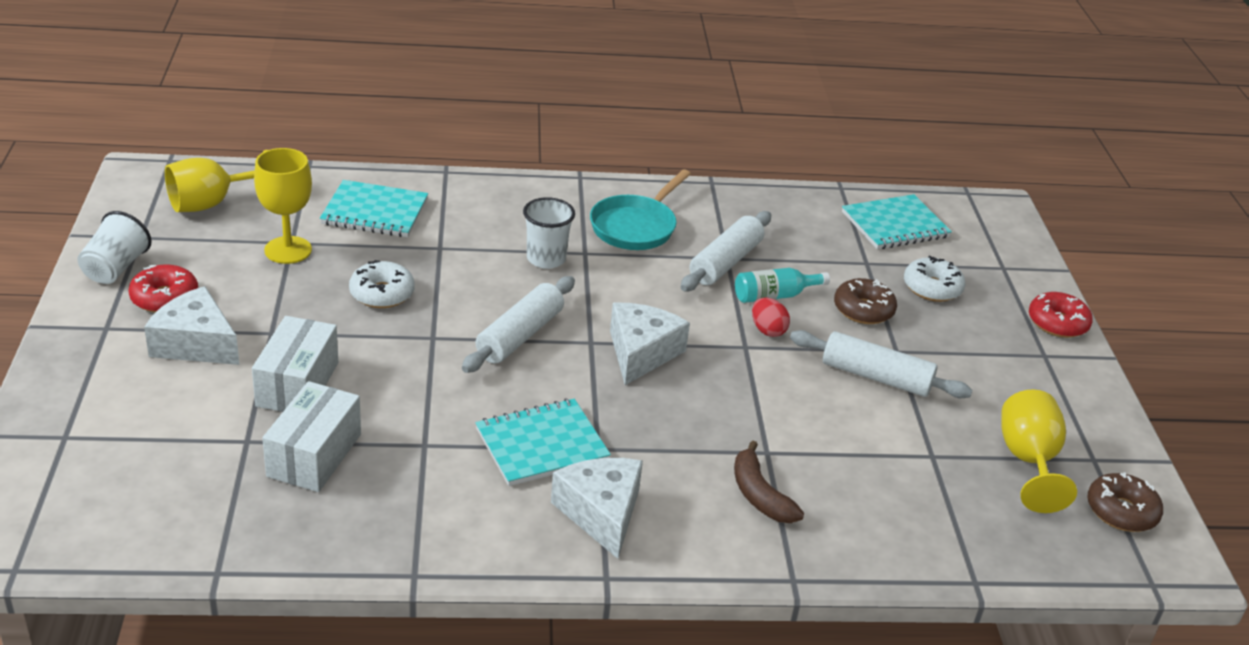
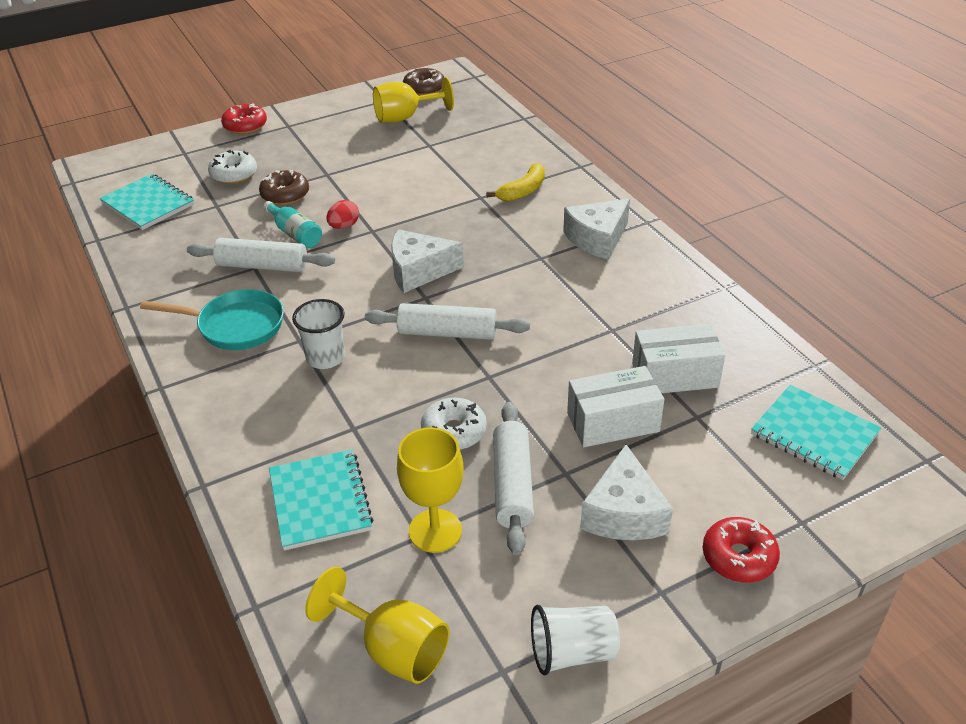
camera: 110 degrees left, 5 degrees up
(164, 298) = (583, 578): red donut -> red donut (738, 557)
(542, 445) = (560, 280): turquoise notebook -> turquoise notebook (814, 434)
(759, 495) = (523, 190): brown banana -> yellow banana
(876, 377) = (364, 176): white rolling pin -> white rolling pin (512, 485)

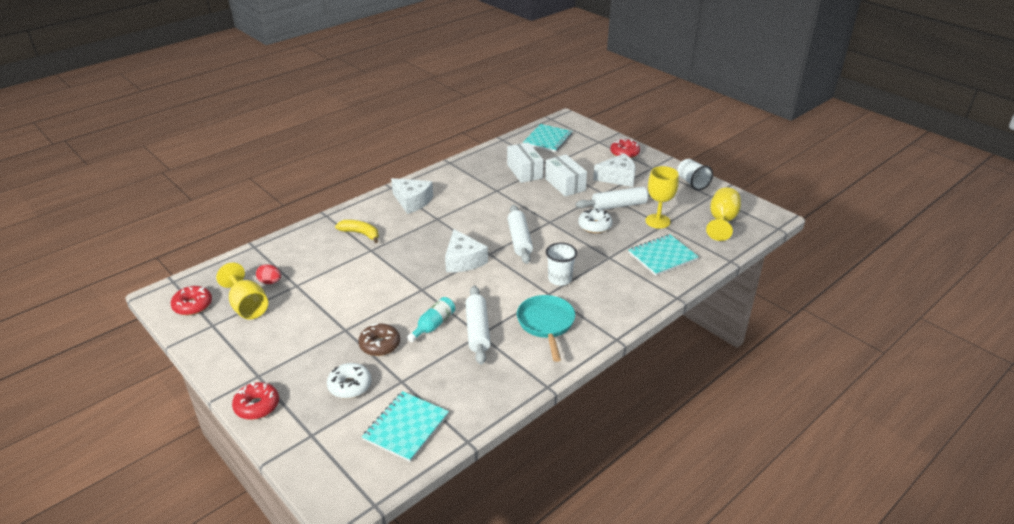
camera: 105 degrees left, 5 degrees down
(344, 226) = (419, 303): red egg -> red egg (270, 282)
(424, 89) = (193, 305): brown donut -> red donut

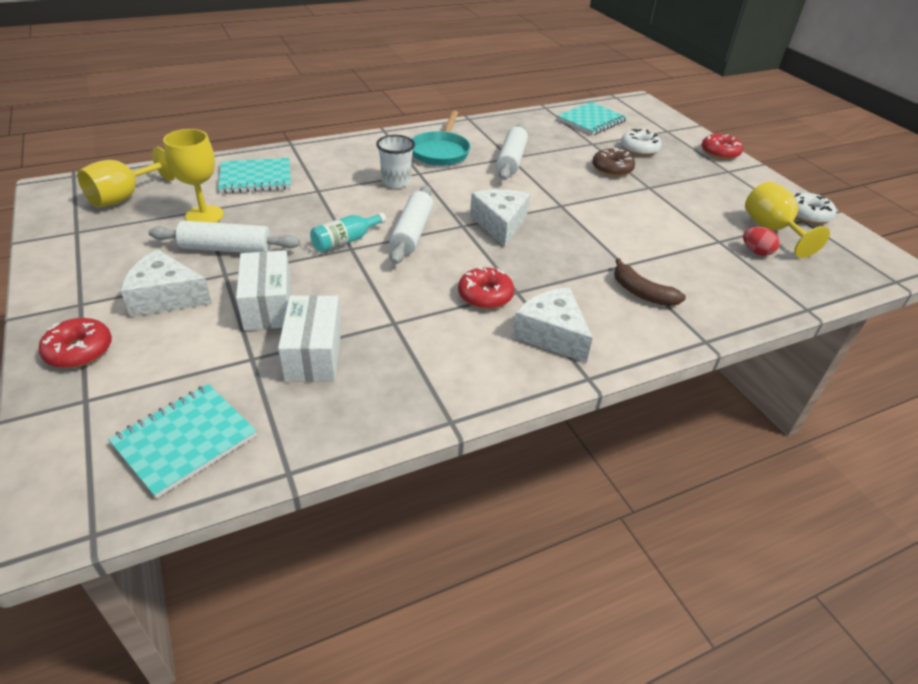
camera: 165 degrees left, 5 degrees up
(193, 305) = (843, 245): red donut -> red donut (485, 296)
(360, 234) = (641, 293): yellow banana -> brown banana
(433, 325) = (555, 172): turquoise bottle -> turquoise bottle (345, 241)
(594, 226) = (295, 228): white donut -> white donut (808, 215)
(692, 183) = (66, 258): white cup -> none

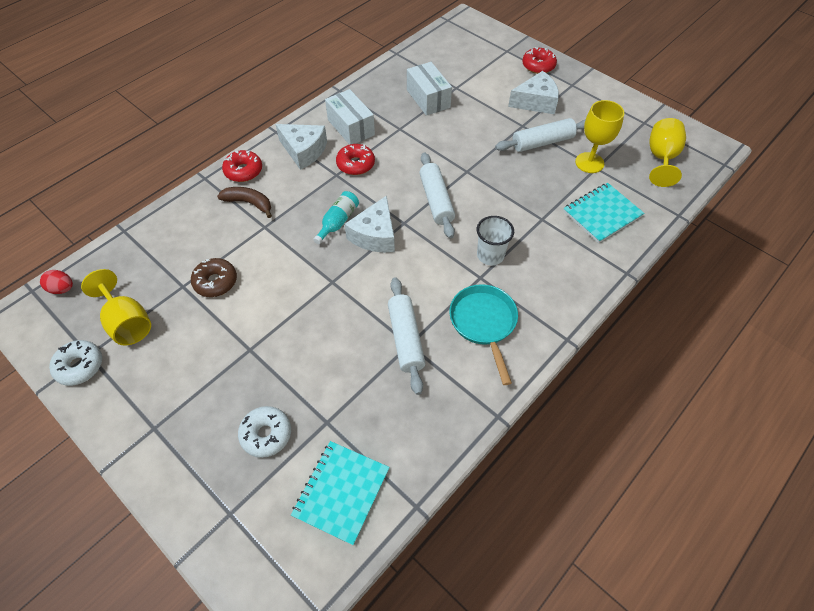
camera: 160 degrees right, 15 degrees up
(185, 440) = (448, 50): turquoise notebook -> none
(268, 305) = (477, 115): white box -> white box (351, 127)
(345, 241) = (476, 176): turquoise bottle -> turquoise bottle (338, 222)
(500, 224) = (375, 235): white cheese -> white cheese turned 45 degrees clockwise
(612, 169) = (294, 369): brown donut -> brown donut (215, 282)
(719, 153) = (158, 475): red donut -> red donut (243, 171)
(756, 252) = (150, 283): red egg -> red egg (62, 289)

